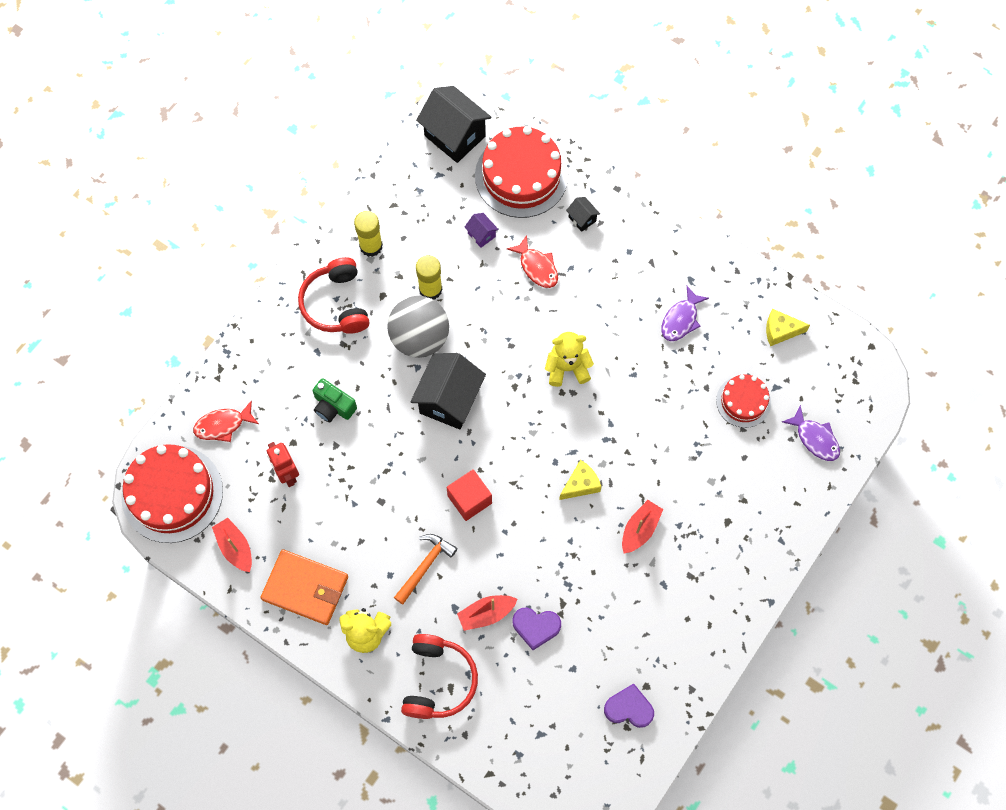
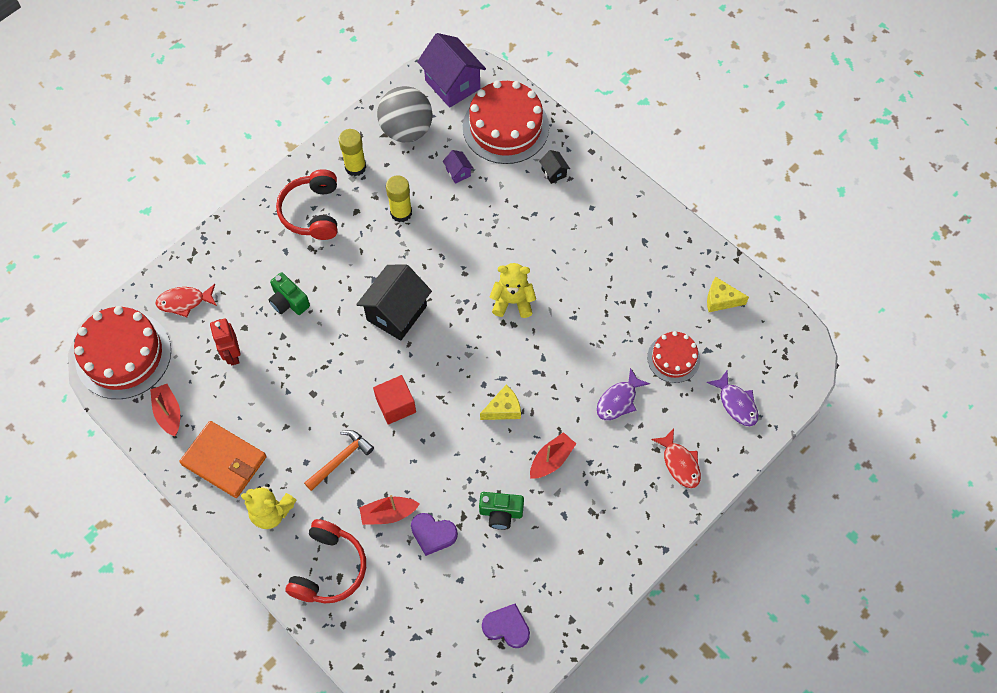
camera: 10 degrees right, 5 degrees down
(420, 338) = (382, 254): grey ball -> grey ball (406, 130)
(455, 136) = (452, 84): black house -> purple house
(537, 267) = (503, 208): red fish -> red fish (679, 463)
(599, 593) = (501, 513): none -> green camera
(681, 319) = (628, 275): purple fish -> purple fish (618, 400)

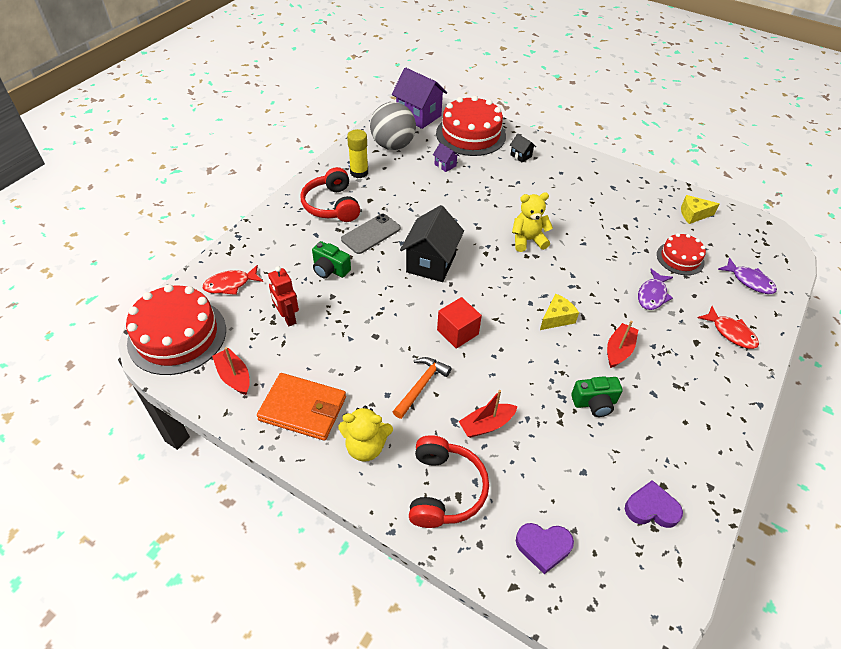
camera: 15 degrees left, 15 degrees down
(344, 261) = (371, 234): none -> grey phone
(401, 213) = (408, 196): yellow glue stick -> none
(433, 534) = (538, 435): purple heart -> purple heart (543, 547)

